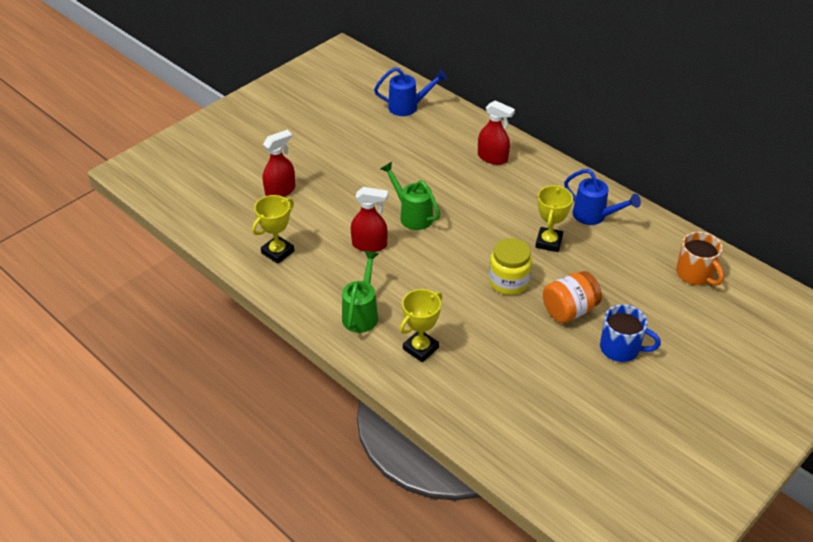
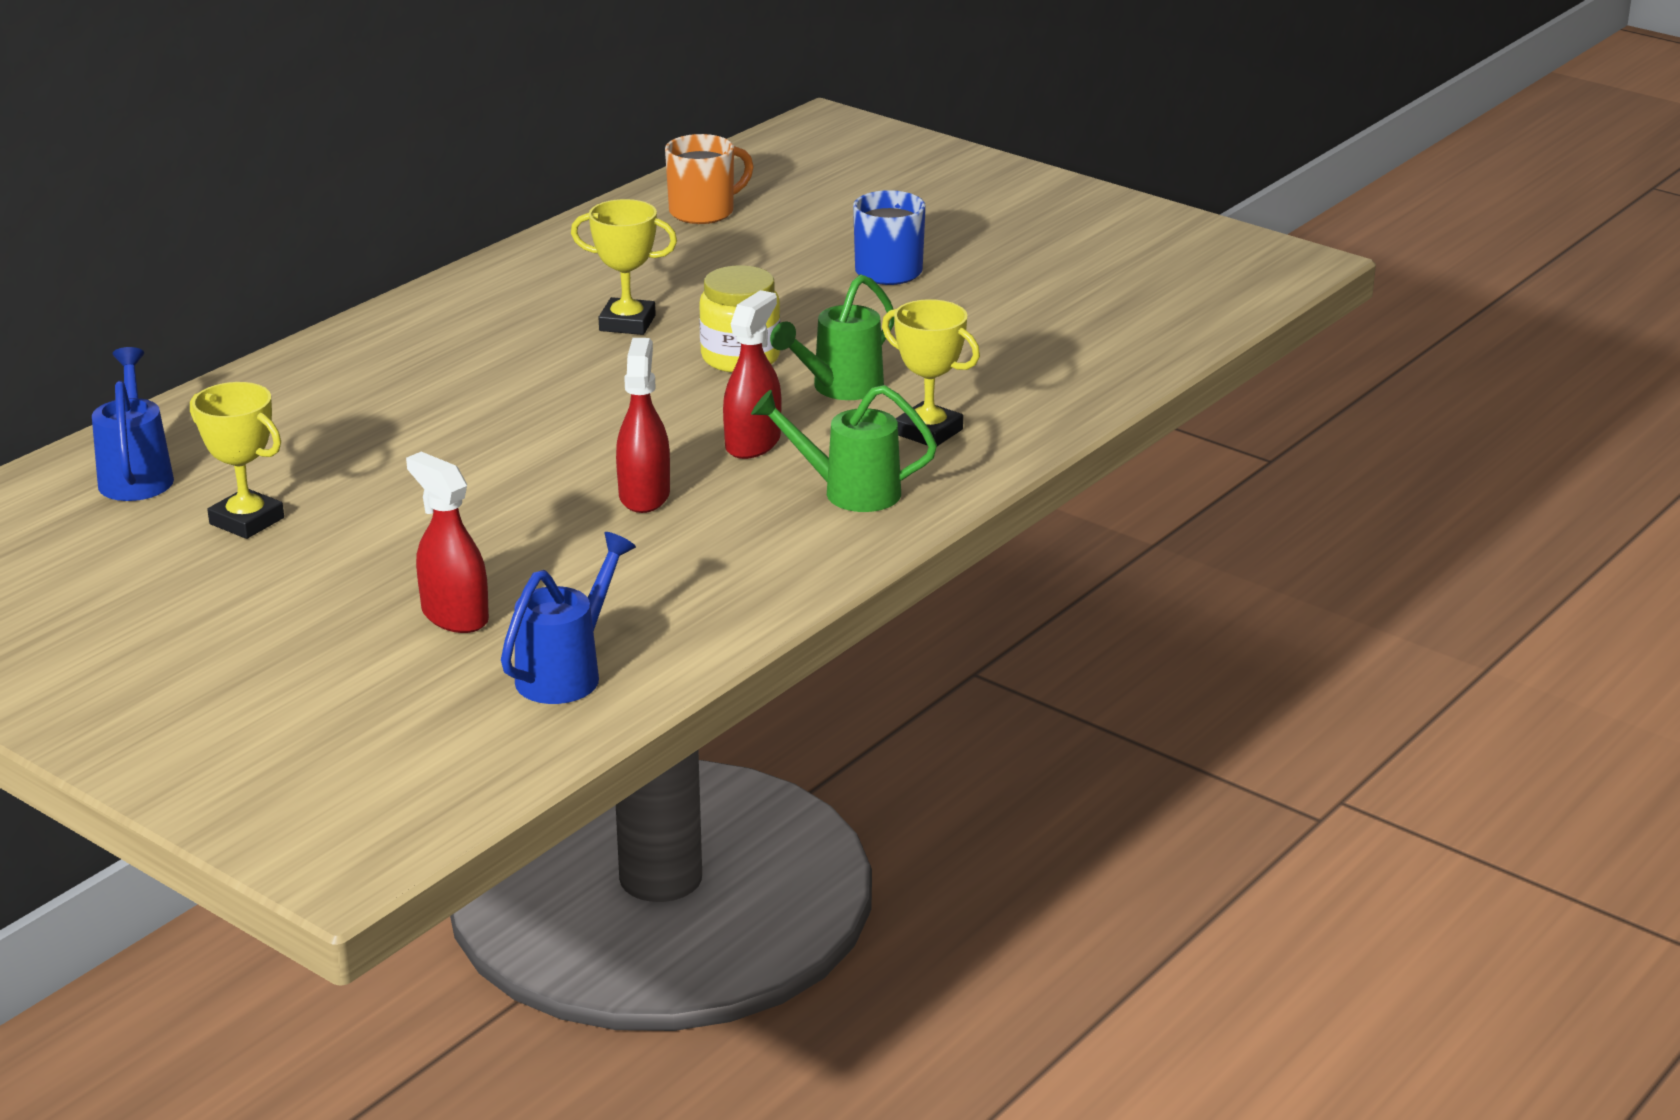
camera: 95 degrees left, 15 degrees down
(277, 252) = (674, 599): yellow trophy -> yellow trophy (247, 521)
(412, 215) = (547, 454): green watering can -> green watering can (839, 389)
(492, 158) = (355, 376): red spray bottle -> red spray bottle (753, 443)
(569, 310) = (807, 308): orange jar -> none
(594, 216) = (551, 284): blue watering can -> blue watering can (567, 673)

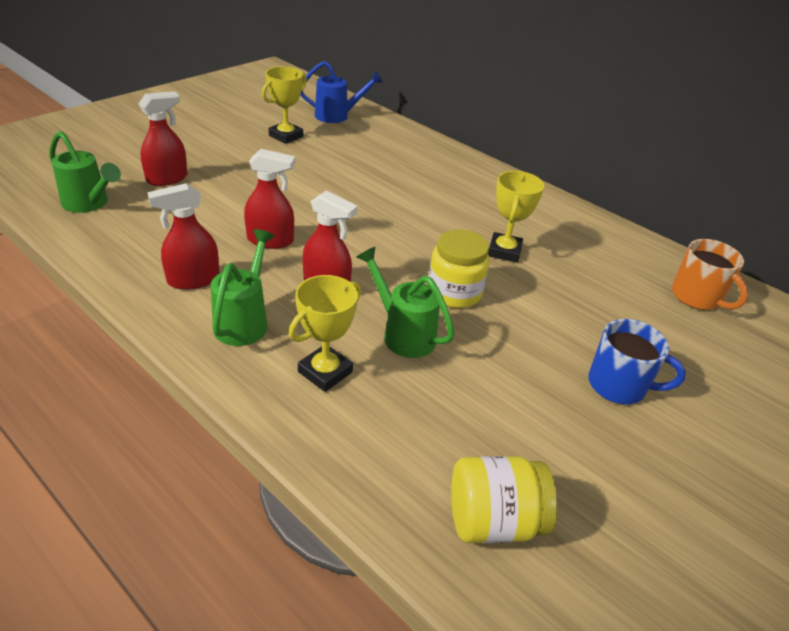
camera: 90 degrees right, 10 degrees up
(567, 673) = (89, 204): blue watering can -> green watering can
(767, 541) = (193, 280): none -> red spray bottle
(1100, 340) = (493, 521): none -> yellow jar

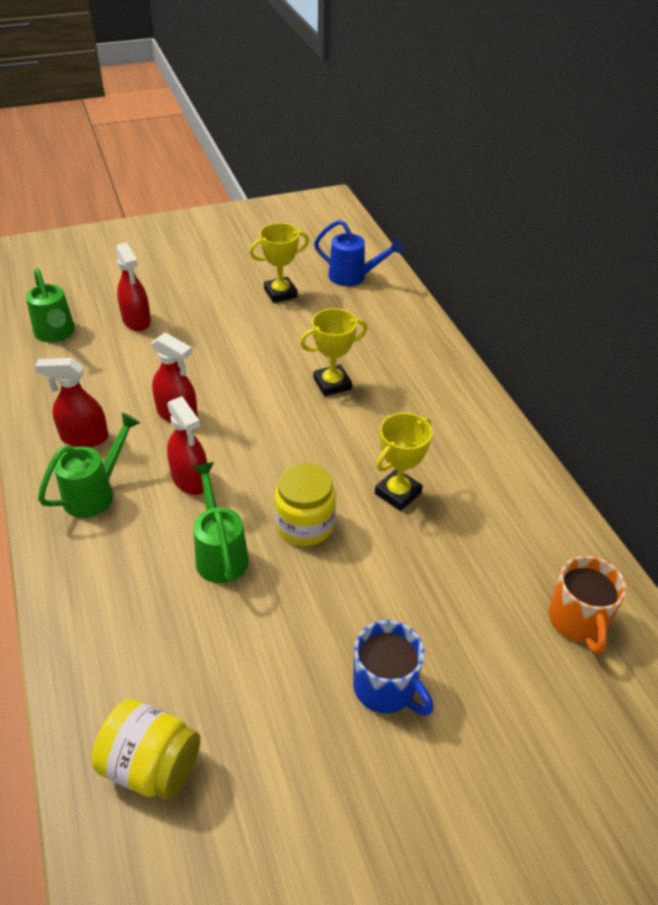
camera: 30 degrees right, 5 degrees up
(167, 178) = (136, 321): red spray bottle -> red spray bottle turned 75 degrees clockwise
(325, 372) = (123, 567): yellow trophy -> yellow trophy (332, 384)

